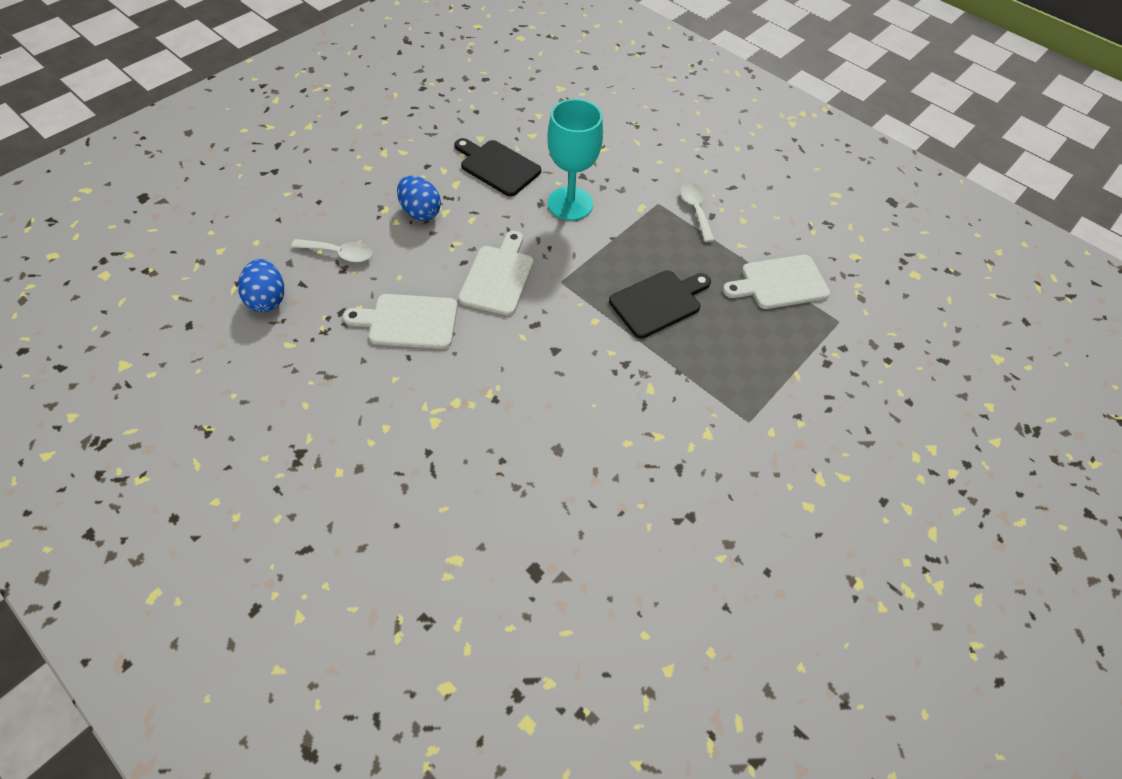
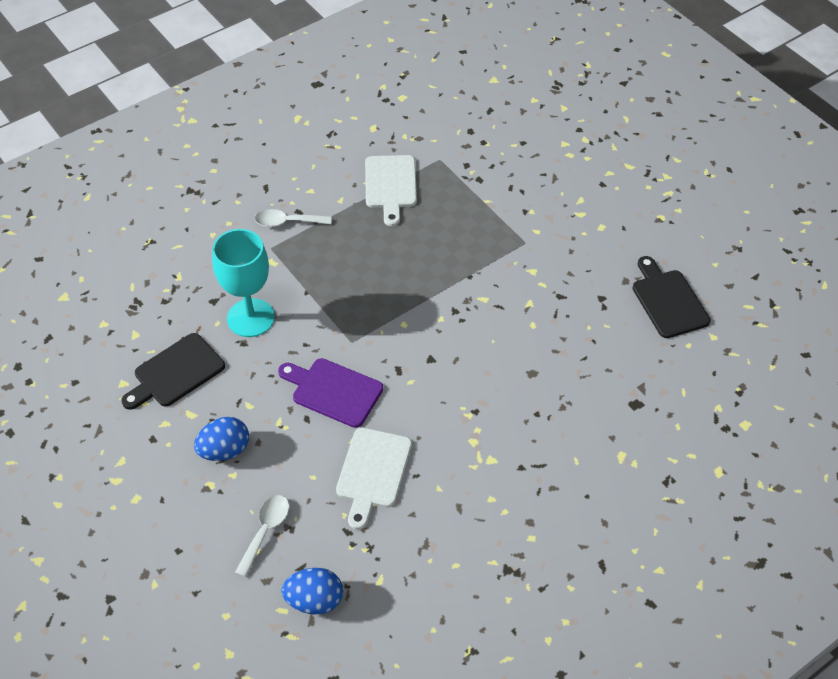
camera: 75 degrees left, 5 degrees down
(498, 277) = (333, 391): white cutting board -> purple cutting board
(658, 302) = (393, 274): black cutting board -> black cutting board (668, 301)

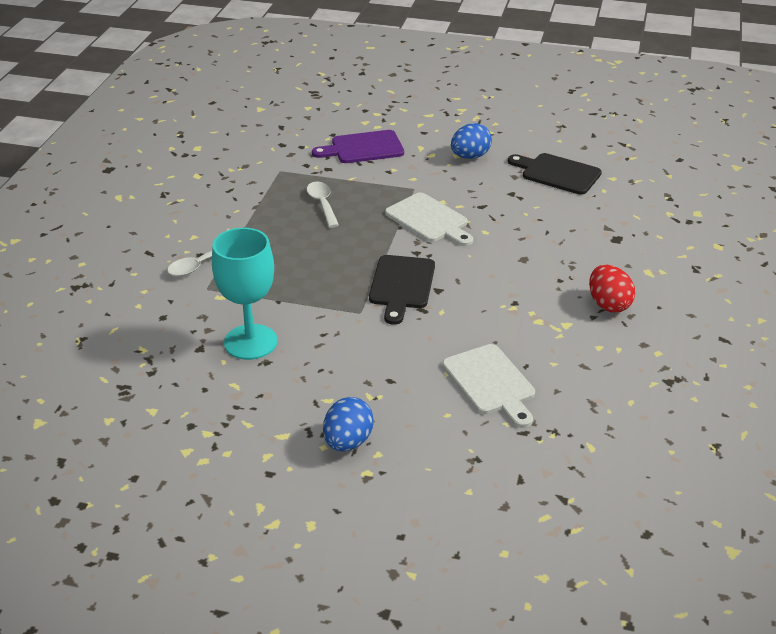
camera: 40 degrees left, 15 degrees down
(176, 373) = (229, 415): black cutting board -> black cutting board (402, 285)
(265, 531) = (458, 474): white spoon -> white spoon (322, 204)
(314, 600) = (560, 493): blue egg -> blue egg (470, 156)
(333, 391) = (388, 351): purple cutting board -> purple cutting board (363, 148)
(391, 185) = (260, 203): white cutting board -> white cutting board (429, 220)
(547, 464) = (608, 304): none -> red egg

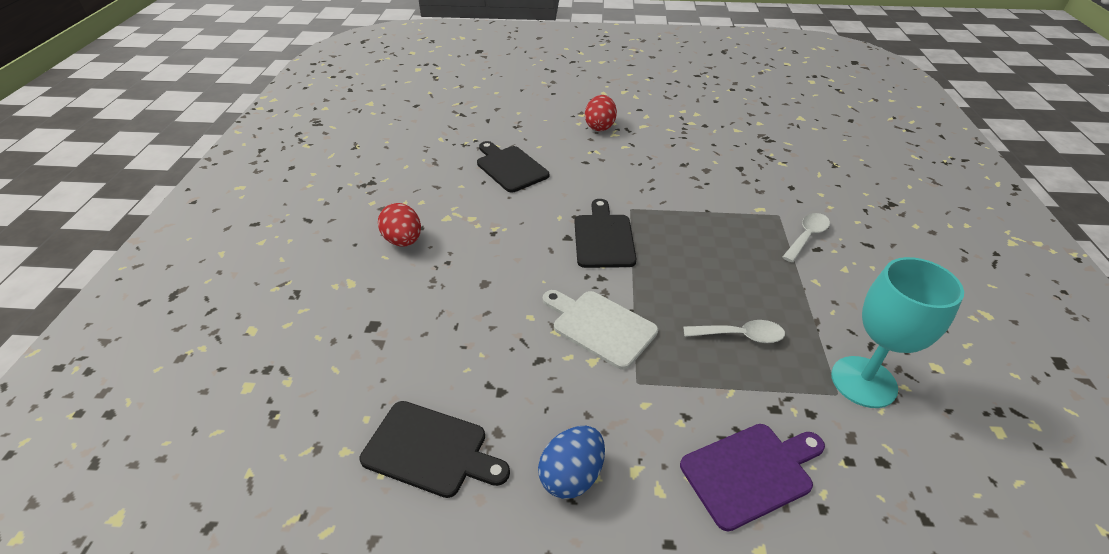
camera: 170 degrees right, 5 degrees up
(250, 342) = (705, 176): turquoise goblet -> turquoise goblet (863, 382)
(322, 204) = (740, 335): white spoon -> white spoon turned 60 degrees counterclockwise
(348, 442) = (600, 126): blue egg -> red egg
(491, 383) = (510, 167): white cutting board -> black cutting board

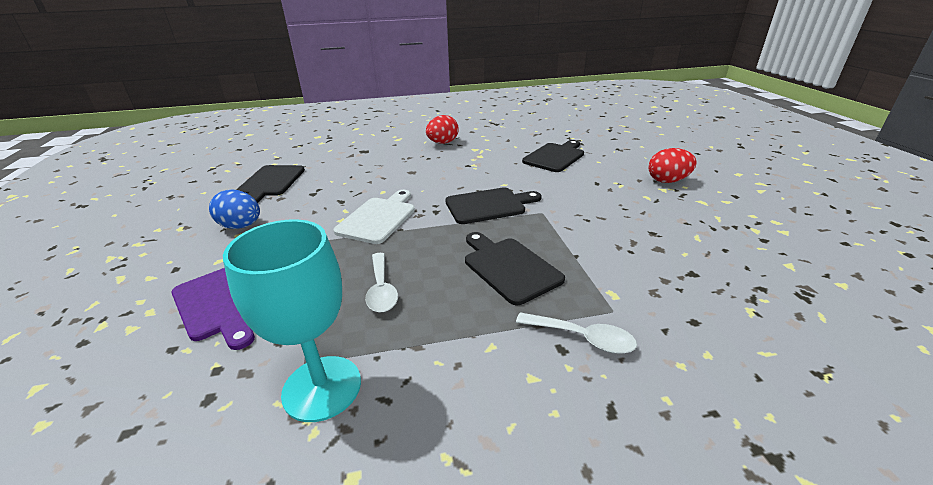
camera: 75 degrees right, 10 degrees down
(718, 250) = (509, 267): none -> black cutting board

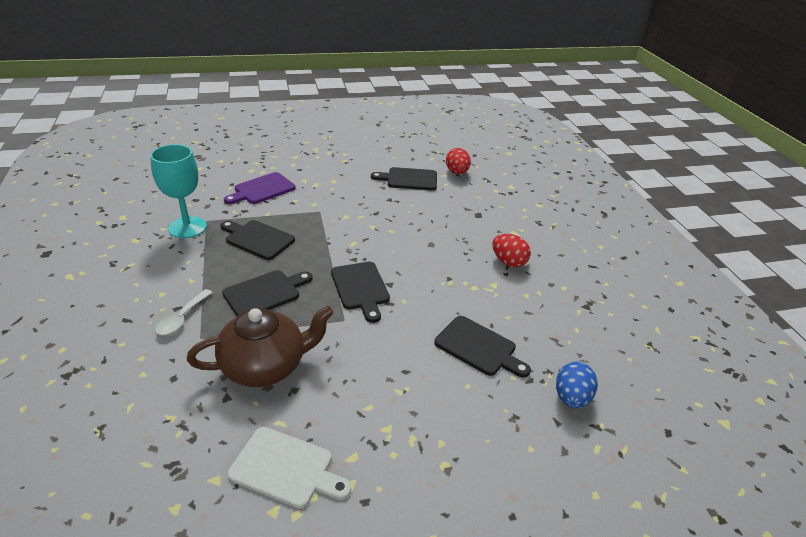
camera: 85 degrees right, 5 degrees up
(241, 226) = (343, 180): blue egg -> blue egg (571, 398)
(378, 218) = (346, 232): white cutting board -> white cutting board (286, 468)
(381, 289) = (257, 239): white spoon -> black cutting board
(631, 253) = (265, 365): none -> brown teapot
(667, 181) = (410, 441): red egg -> red egg (457, 172)

